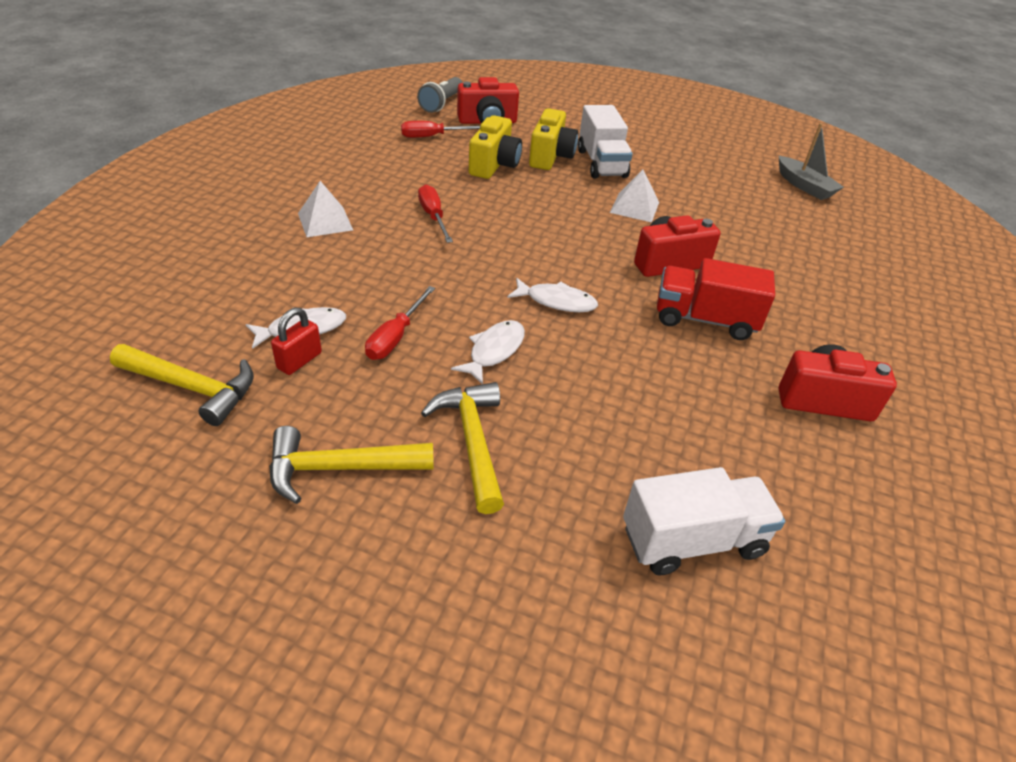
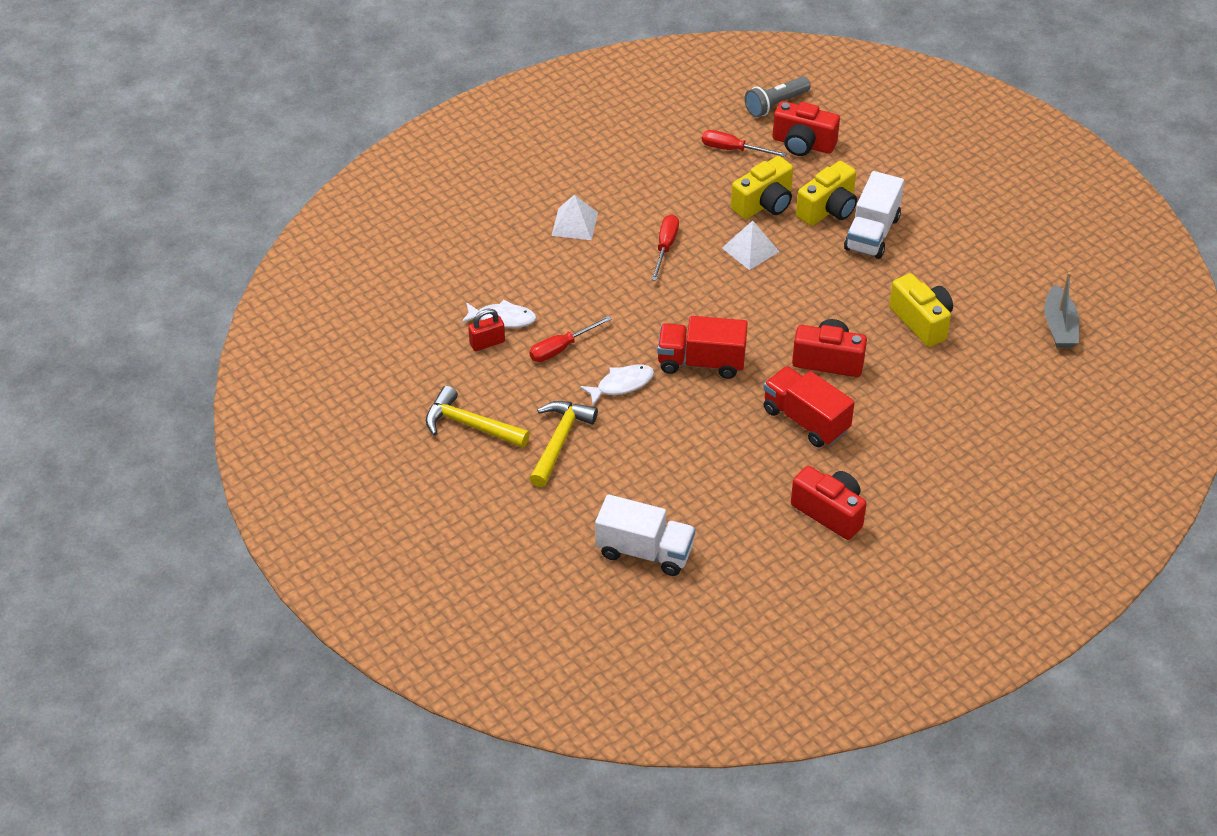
camera: 35 degrees right, 5 degrees up
(192, 388) = (412, 338): yellow hammer -> none
(556, 301) = (701, 362): white fish -> red truck
(634, 207) = (855, 294): white pyramid -> white pyramid (750, 249)
(707, 211) = (921, 321): none -> yellow camera

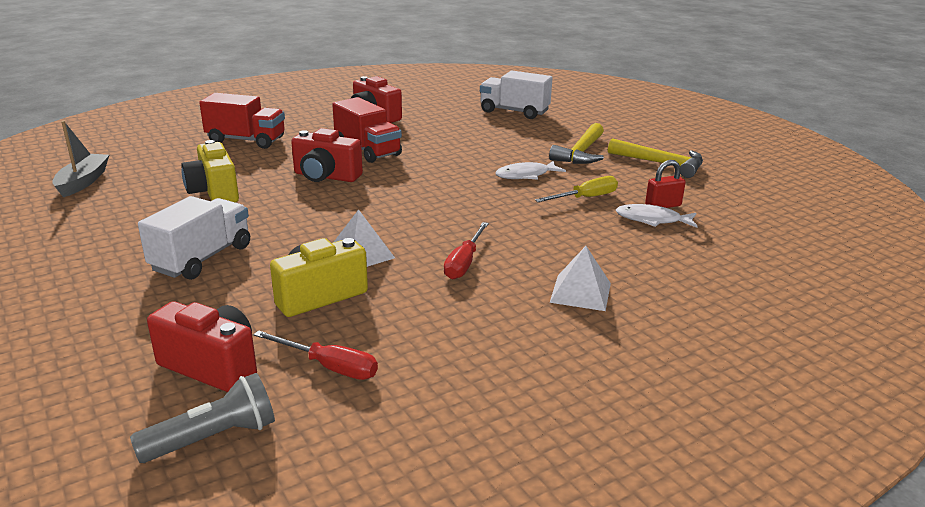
camera: 175 degrees left, 20 degrees down
(561, 348) = (585, 198): red screwdriver -> yellow screwdriver
(701, 362) = (448, 182): red truck -> red truck (246, 140)
(828, 209) = (237, 284): yellow camera -> none

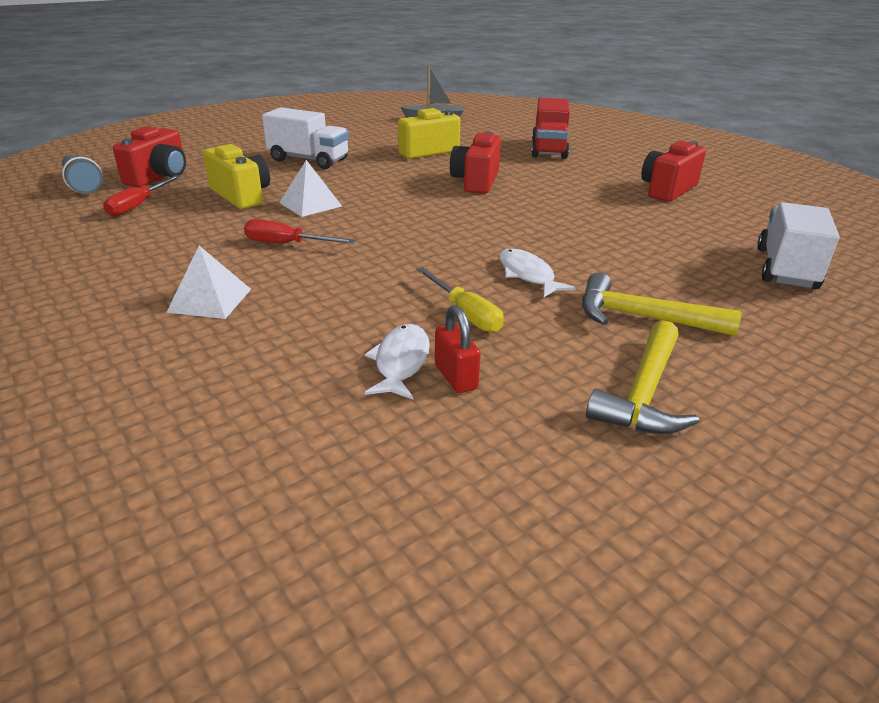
camera: 85 degrees right, 5 degrees up
(367, 150) = (556, 193): red truck -> none

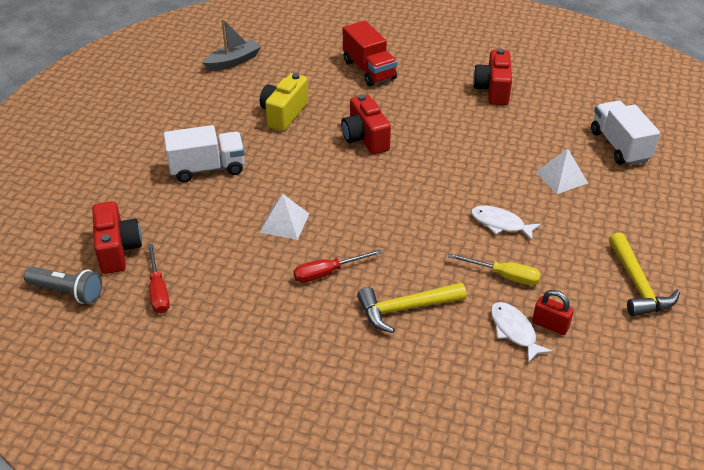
camera: 35 degrees left, 10 degrees up
(210, 300) = (353, 348): white pyramid -> white pyramid (561, 177)
(241, 196) = (220, 239): yellow camera -> none
(642, 317) = (589, 228): yellow hammer -> yellow hammer (405, 309)

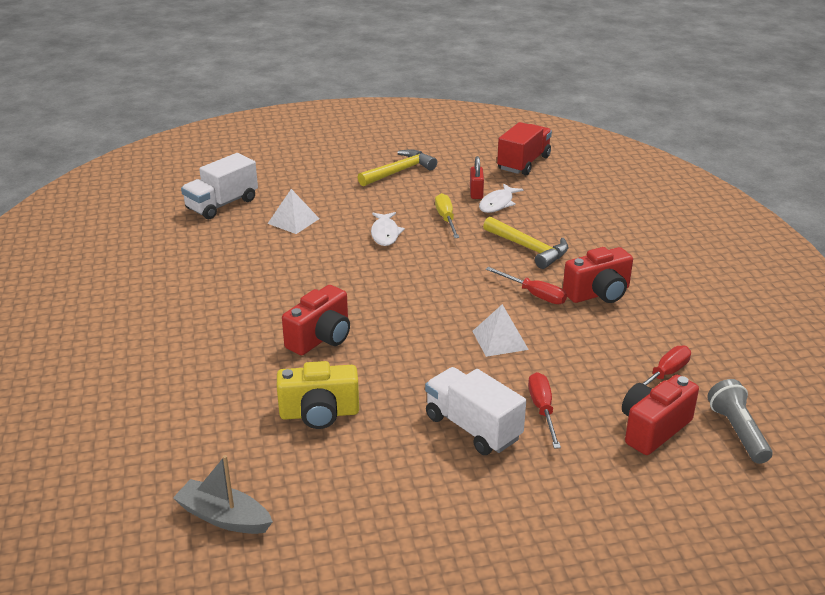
camera: 120 degrees left, 10 degrees down
(190, 207) = (542, 410): none -> red screwdriver
(369, 70) = (173, 382): red truck -> red truck (524, 163)
(493, 90) = (165, 286): red camera -> red camera (598, 293)

